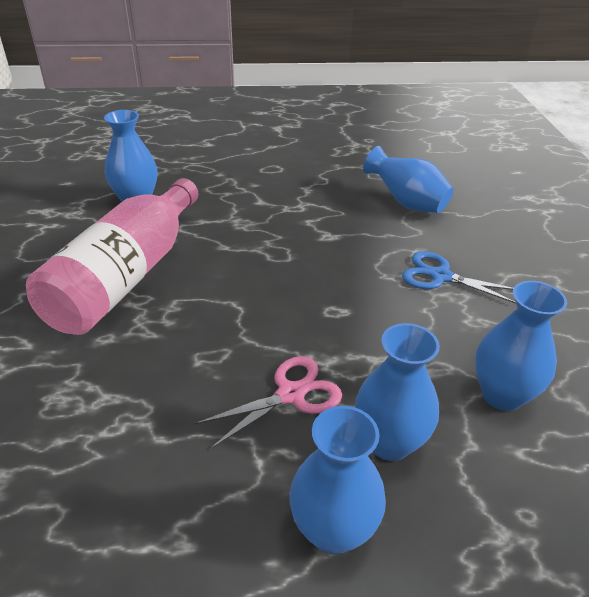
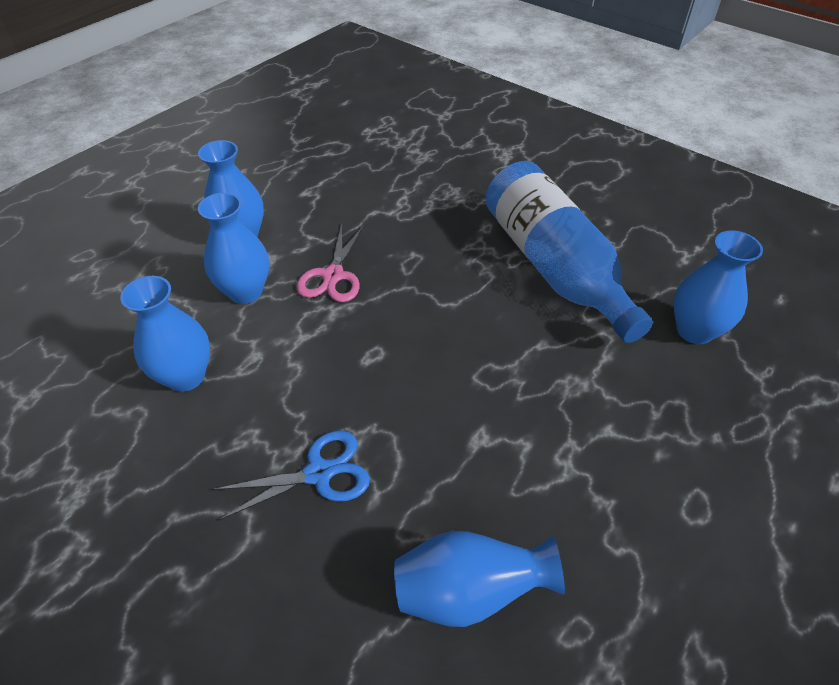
camera: 135 degrees right, 10 degrees up
(127, 276) = (554, 267): pink bottle -> blue bottle

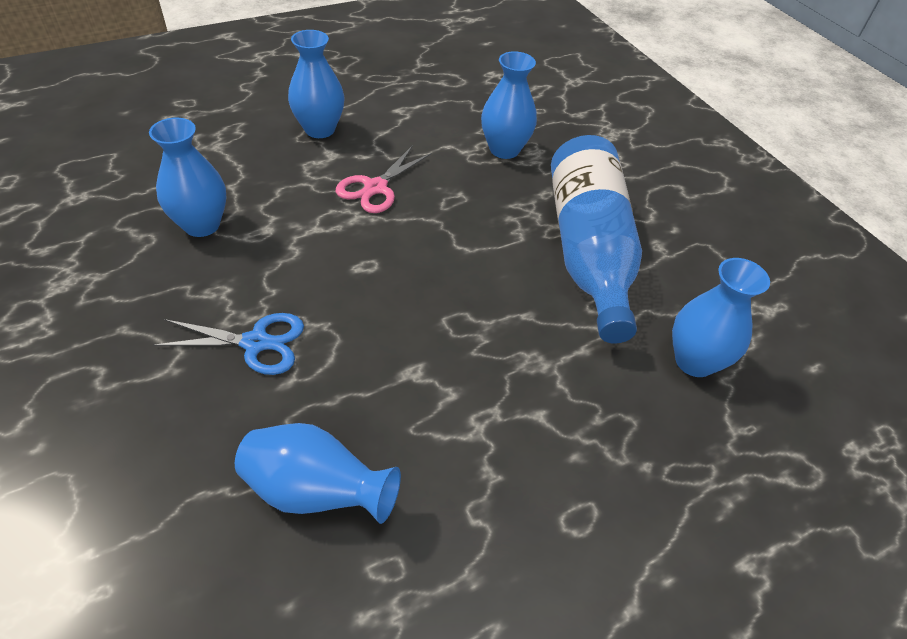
camera: 20 degrees right, 0 degrees up
(245, 291) = (293, 175): blue vase -> blue vase (504, 149)

